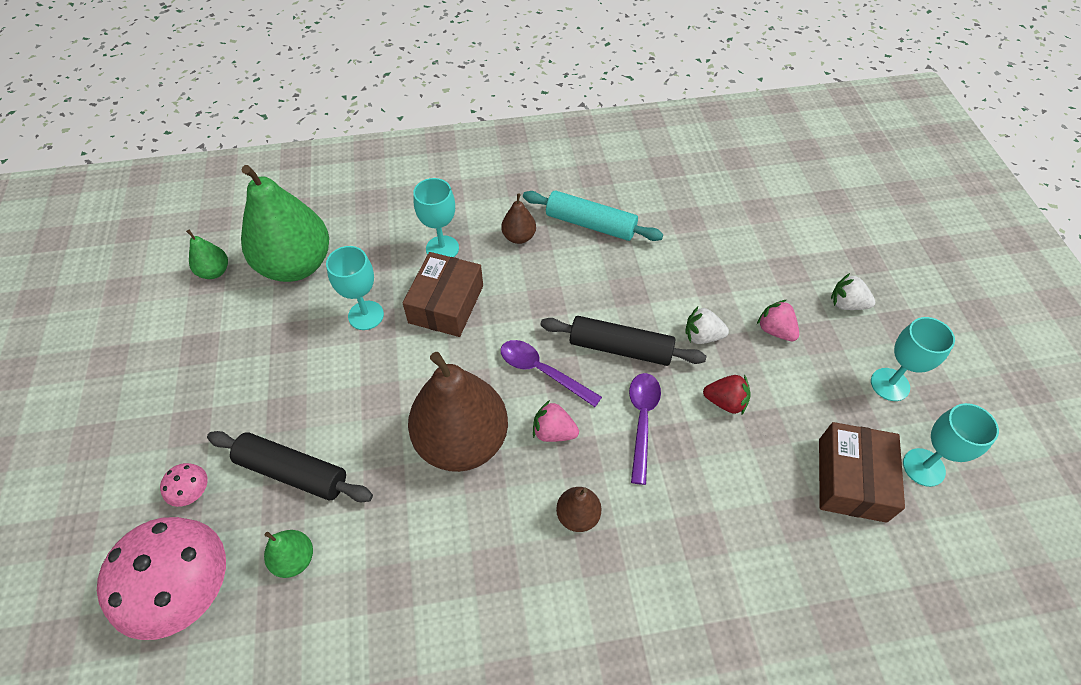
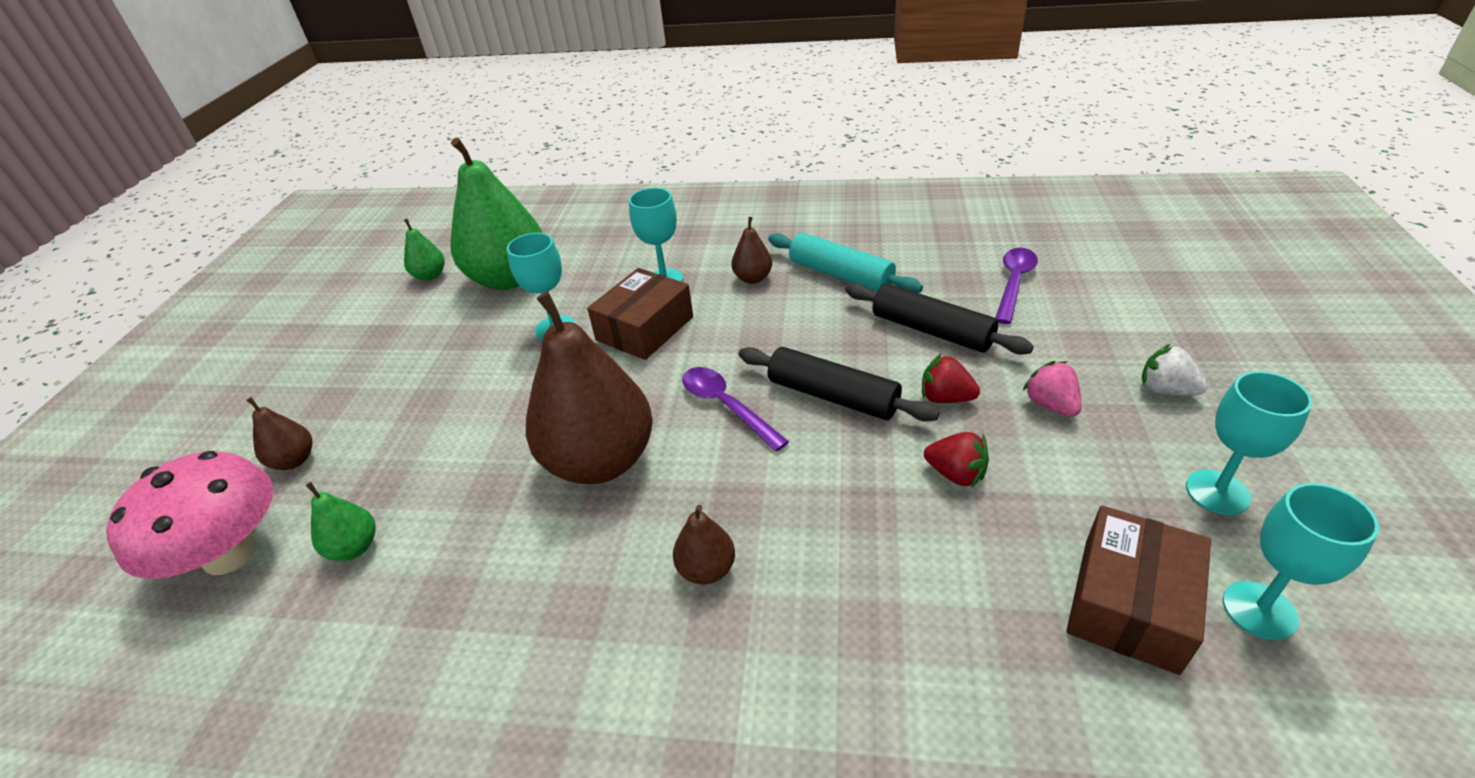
camera: 20 degrees right, 15 degrees down
(192, 492) = (294, 460): pink mushroom -> brown pear
(293, 472) = (402, 460): black rolling pin -> black rolling pin (931, 330)
(553, 432) = (714, 470): pink strawberry -> none
(642, 421) = (833, 477): purple spoon -> purple spoon (1014, 283)
(702, 336) = (945, 398): white strawberry -> red strawberry

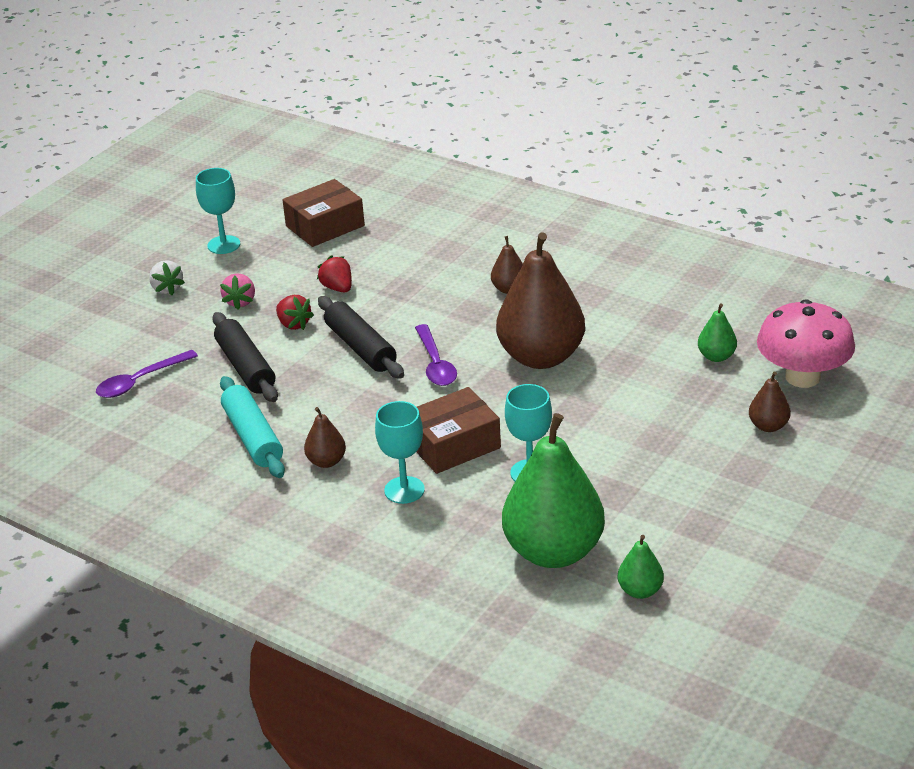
camera: 155 degrees left, 5 degrees down
(1259, 610) = (276, 211): turquoise goblet -> none

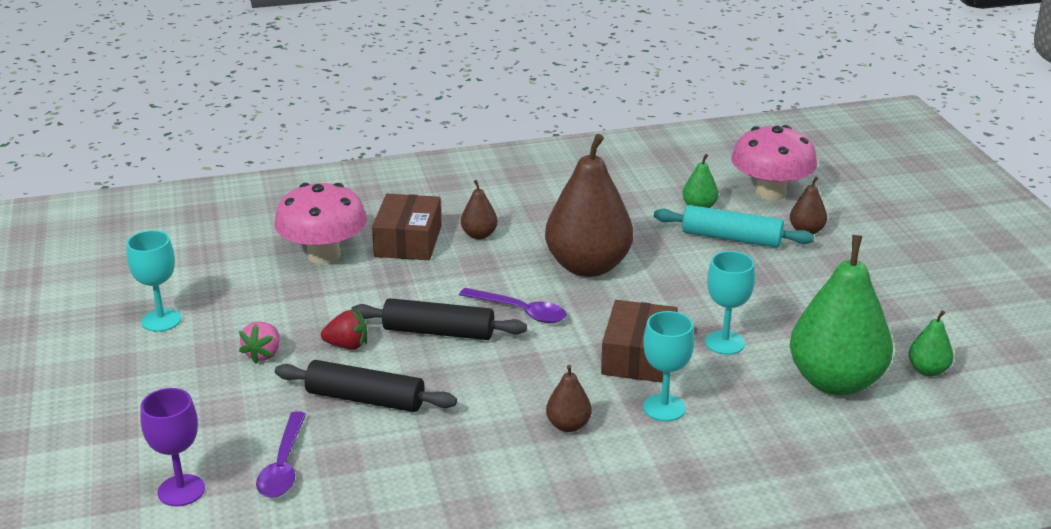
camera: 50 degrees left, 5 degrees down
(73, 363) = (181, 490): none -> purple goblet
(167, 289) = (168, 381): white strawberry -> none
(240, 302) = (263, 354): pink strawberry -> pink strawberry turned 60 degrees clockwise
(253, 437) = (474, 445): turquoise rolling pin -> turquoise rolling pin (731, 238)
(325, 226) = (236, 263): brown box -> brown box (408, 241)
(337, 288) = (336, 301): red strawberry -> none
(384, 249) = (324, 255): none -> pink mushroom

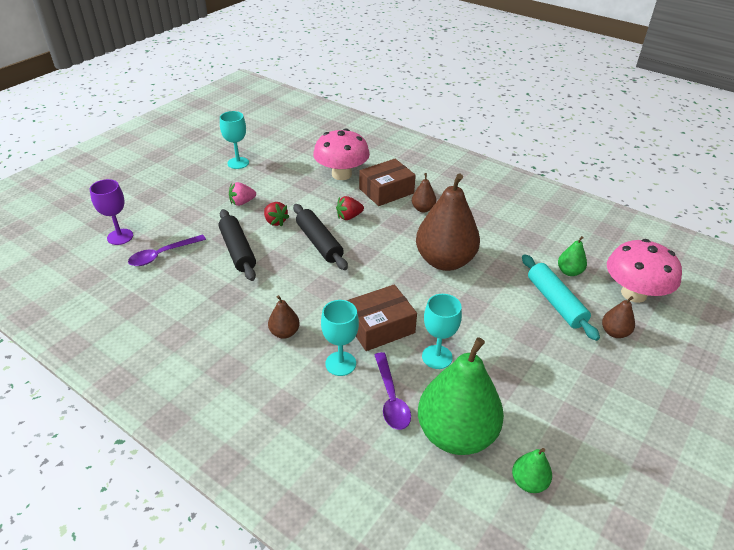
camera: 50 degrees right, 10 degrees up
(419, 289) = (349, 217): none -> red strawberry
(520, 311) = (370, 260): purple spoon -> purple spoon (391, 398)

